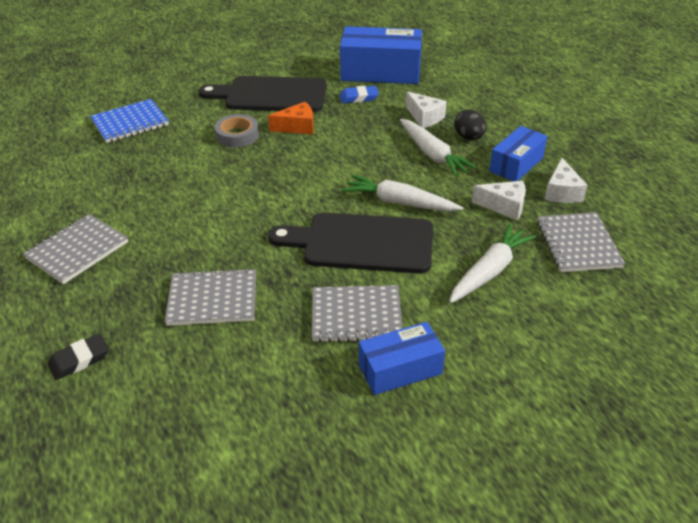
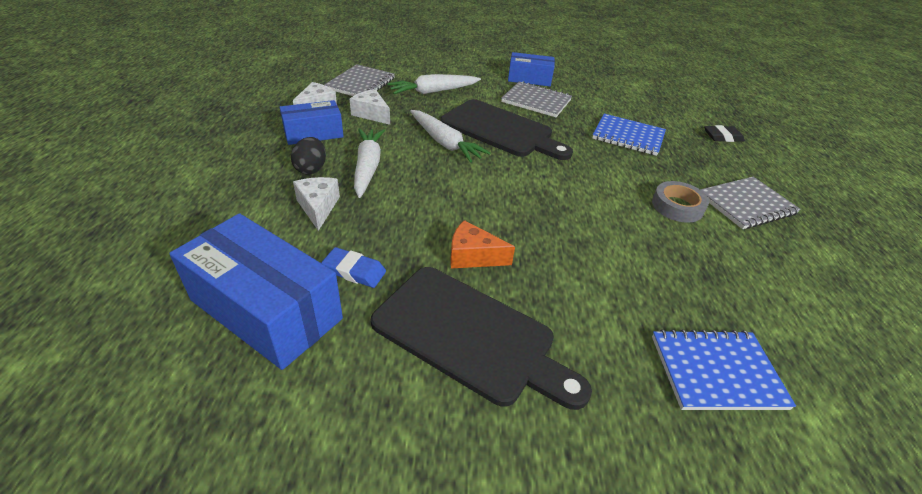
camera: 155 degrees left, 0 degrees up
(212, 299) = (628, 136): grey notebook -> blue notebook
(237, 135) = (556, 275): grey tape -> grey tape (677, 206)

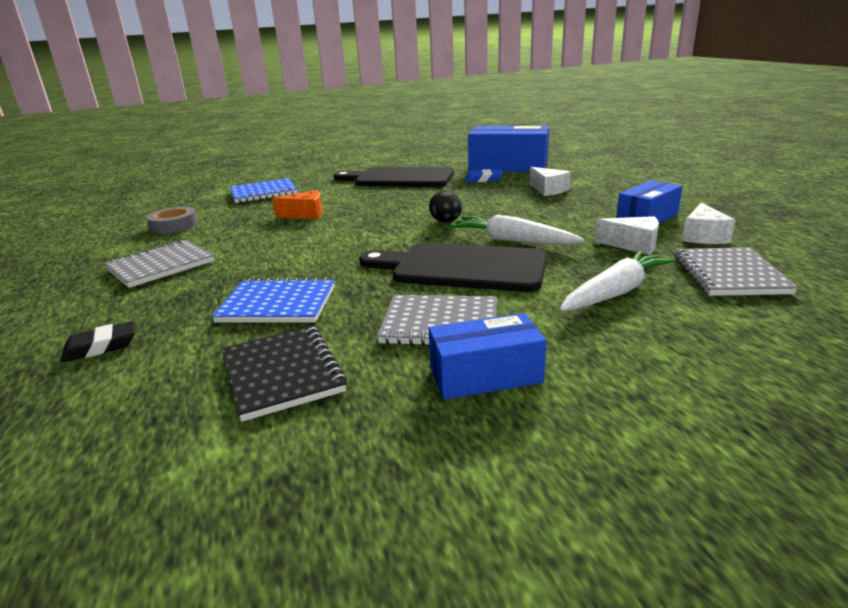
camera: 165 degrees right, 15 degrees down
(311, 169) = (594, 201): black egg -> black egg (446, 222)
(368, 167) = (553, 211): white carrot -> none
(473, 256) = (418, 195): orange cheese -> orange cheese (306, 214)
(616, 100) = (282, 373): none -> black notebook
(677, 206) = (245, 248): grey tape -> grey tape (174, 225)

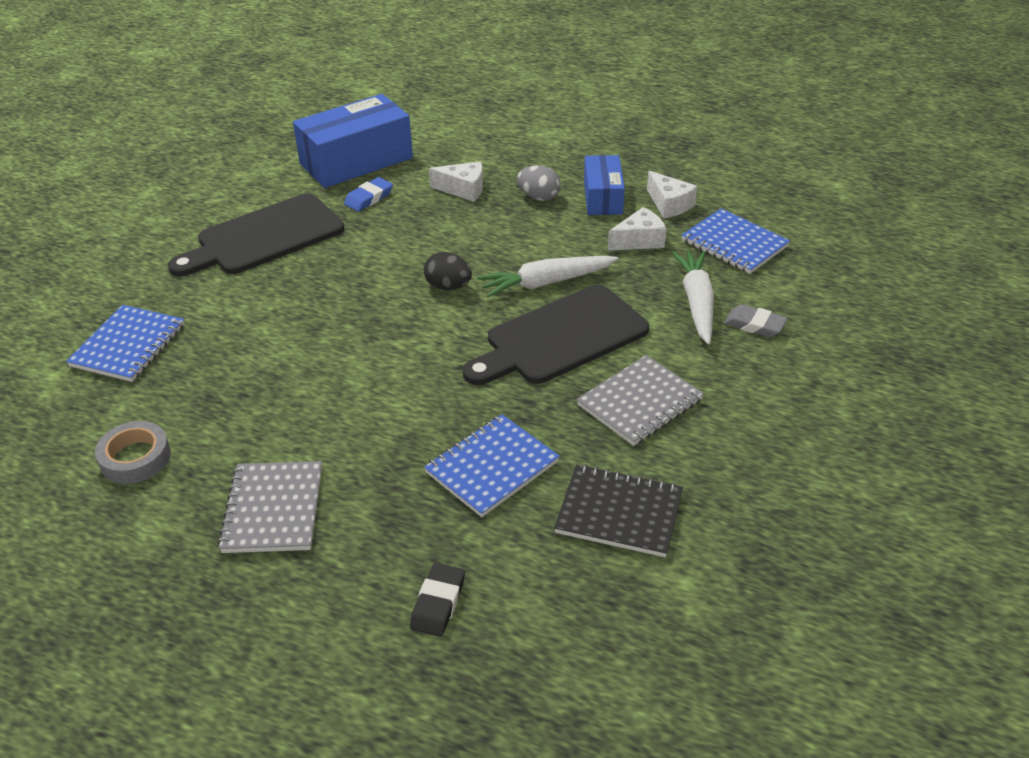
camera: 50 degrees left, 15 degrees up
(306, 214) = (273, 352): orange cheese -> none
(485, 375) = (730, 423): blue box -> none
(594, 205) = (539, 197): none -> grey egg
(648, 327) = (754, 325): none -> grey eraser
(729, 274) = (734, 244): grey notebook -> blue notebook

